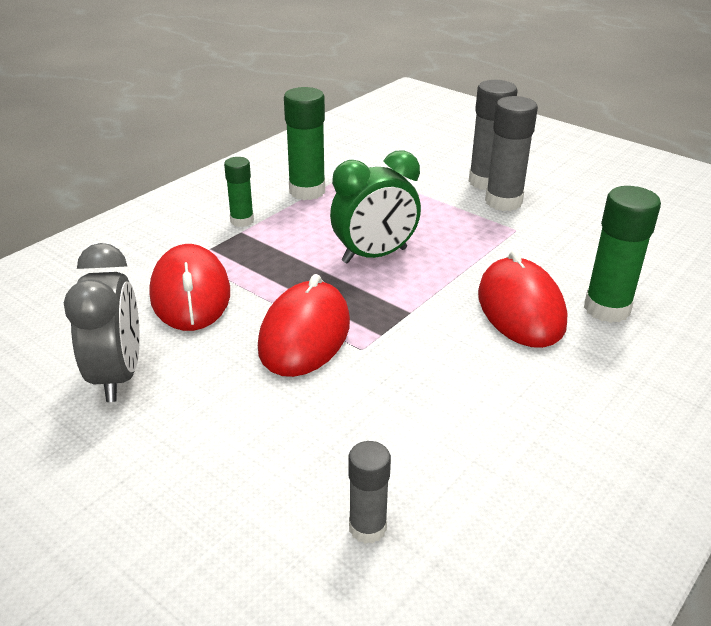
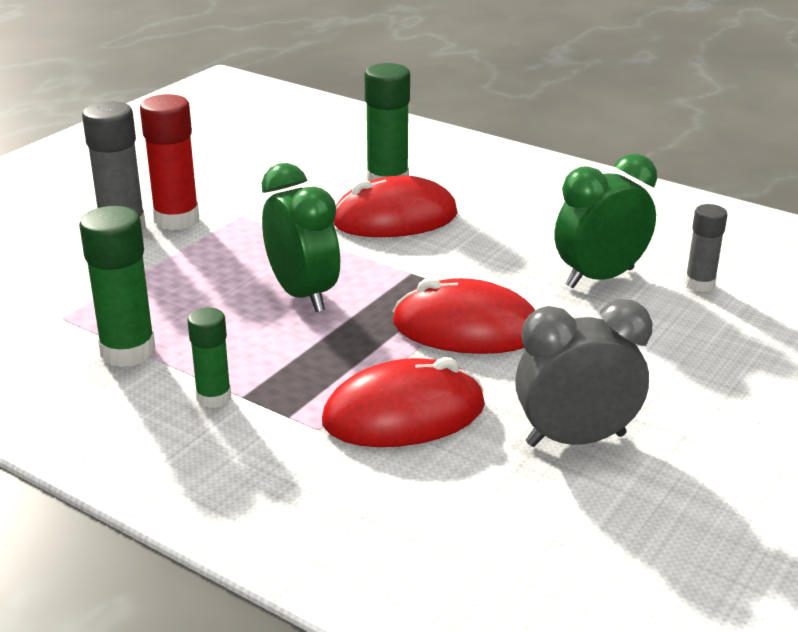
camera: 95 degrees left, 5 degrees down
(390, 438) = (599, 278): none -> green clock
(503, 202) = (176, 220): grey glue stick -> red glue stick

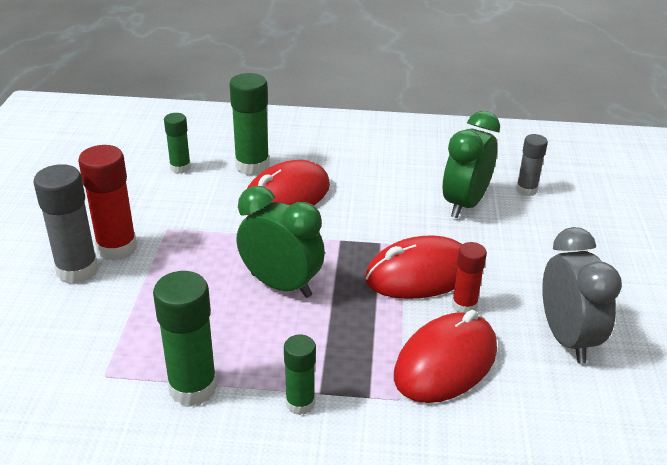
camera: 30 degrees left, 5 degrees up
(310, 166) = (180, 168): none -> green glue stick
(485, 371) = (464, 305): none -> red glue stick
(575, 439) = (567, 339): grey clock -> grey clock turned 120 degrees clockwise

